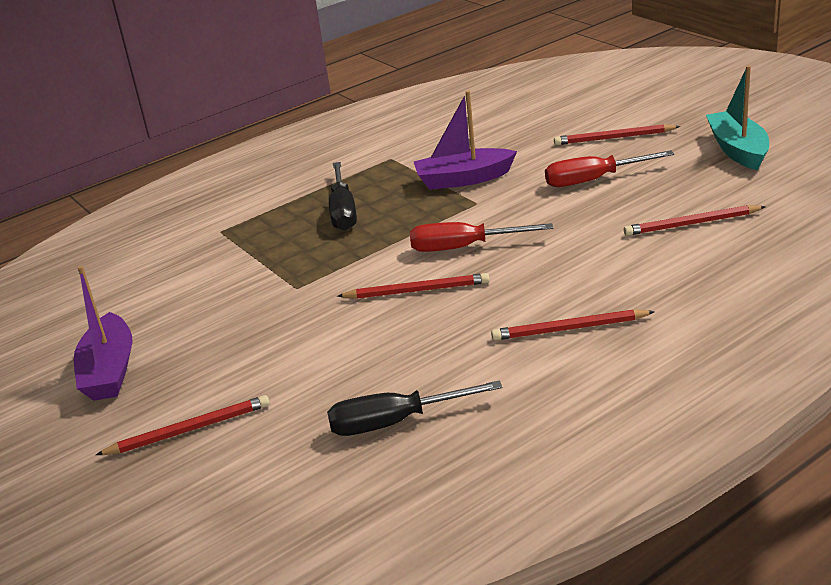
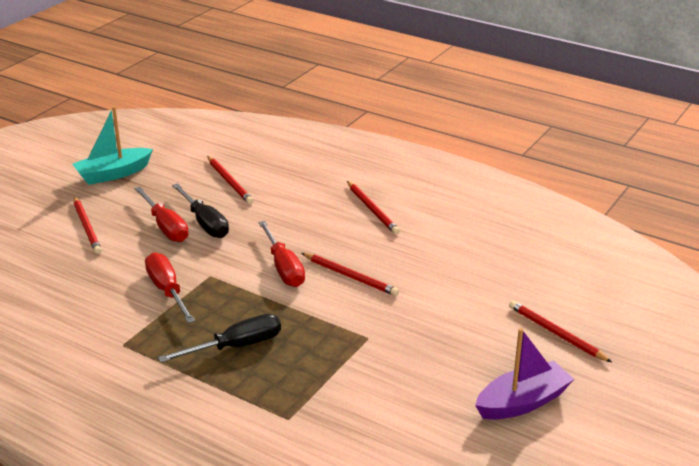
camera: 115 degrees left, 0 degrees up
(395, 422) = (496, 253): black screwdriver -> black screwdriver (205, 223)
(417, 290) = (350, 276): red pencil -> red pencil turned 150 degrees clockwise
(463, 179) = (167, 290): purple boat -> red screwdriver

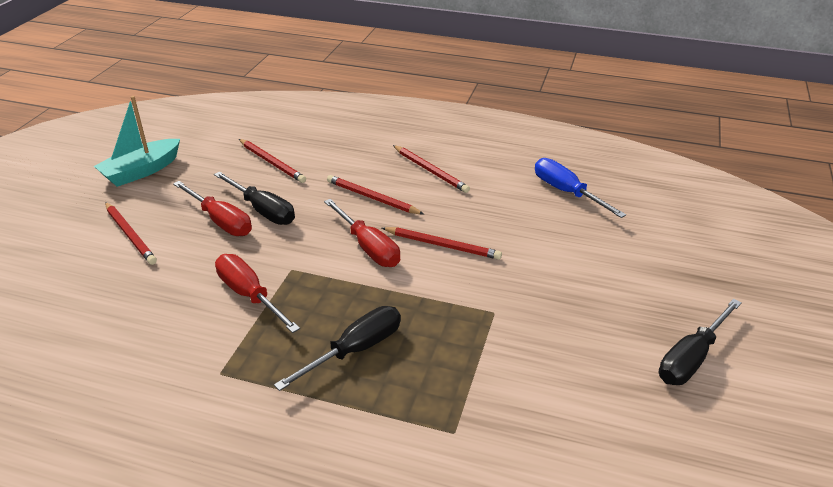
camera: 15 degrees left, 5 degrees up
(493, 247) = (566, 192): none -> blue screwdriver
(522, 402) = (691, 358): purple boat -> black screwdriver
(556, 334) = (678, 273): red pencil -> red pencil (372, 198)

